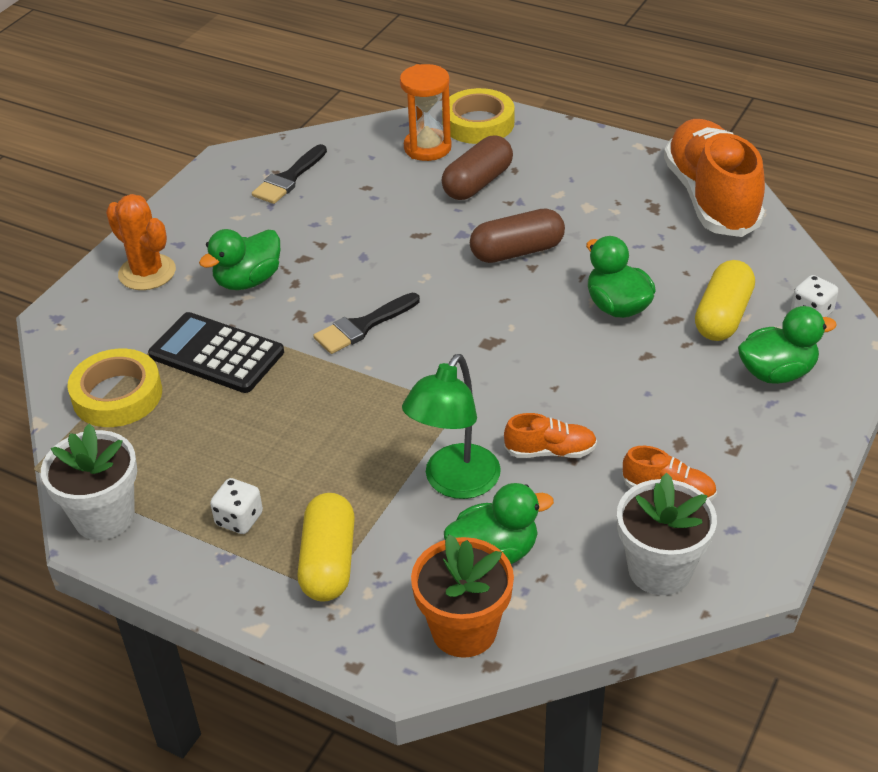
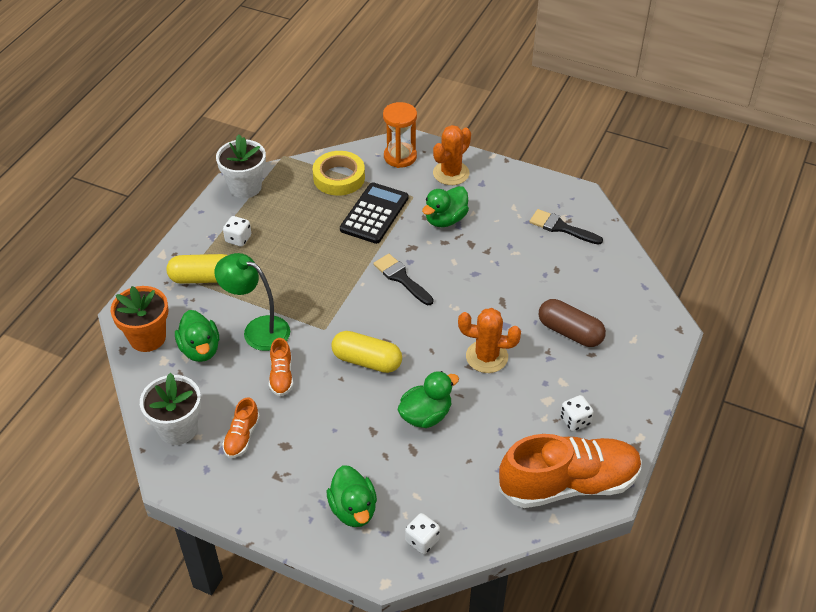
camera: 85 degrees right, 5 degrees up
(248, 280) = (445, 219): green duck -> green duck turned 90 degrees counterclockwise
(427, 148) = (613, 301): orange hourglass -> orange hourglass (400, 157)
(478, 123) = (653, 330): yellow tape -> none
(517, 251) = (486, 357): brown capsule -> orange cactus
(618, 188) = (575, 421): none -> white dice
(722, 316) = (417, 480): yellow capsule -> yellow capsule (367, 361)

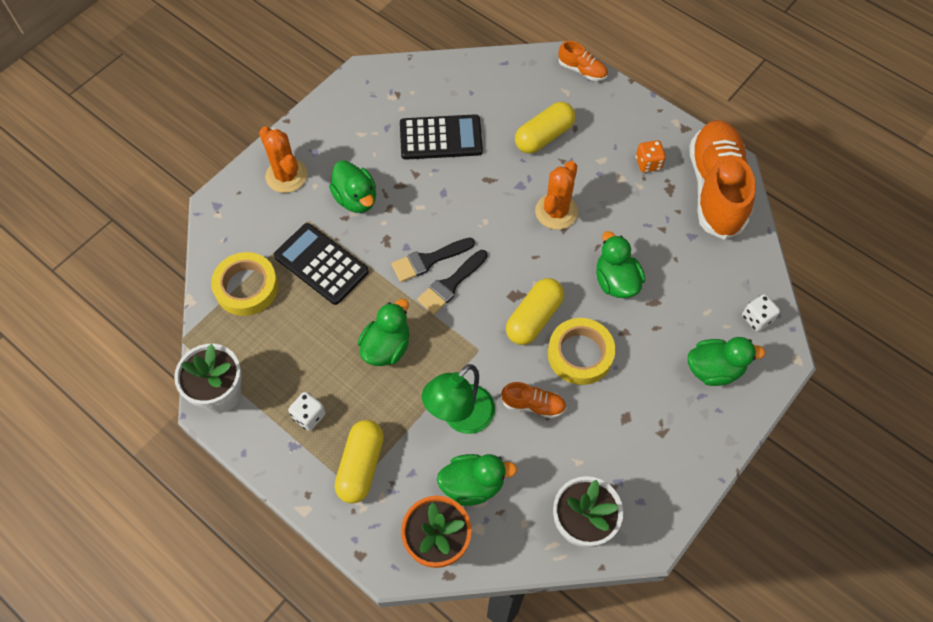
camera: 75 degrees left, 15 degrees up
(242, 436) = (606, 458): orange shoe -> orange shoe (582, 70)
(310, 270) = (386, 347): none -> green duck
(340, 401) = (580, 354): none -> yellow tape
(400, 157) = (238, 217): orange hourglass -> none
(533, 259) = (441, 138): none -> black calculator
(561, 227) = (405, 102): black brush -> black brush (450, 284)
(570, 332) = (544, 136): brown capsule -> yellow capsule
(575, 421) = (648, 163): white dice -> orange dice

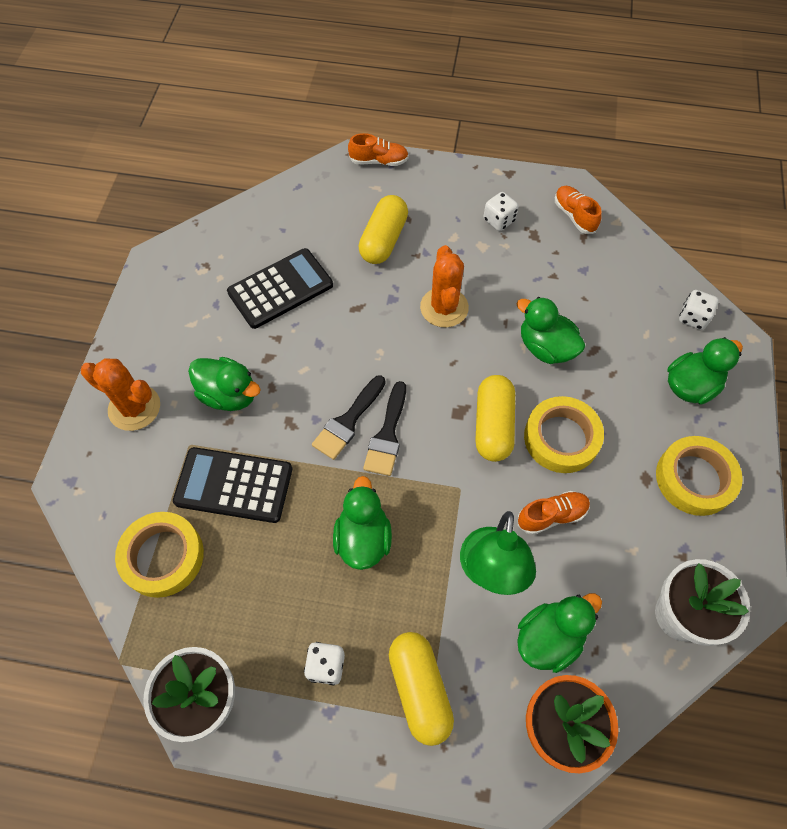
camera: 30 degrees left, 0 degrees up
(648, 163) = (499, 220): orange dice -> white dice
(664, 438) = (694, 479): none -> yellow tape
(715, 189) = (574, 216): orange shoe -> orange shoe, size x0.44

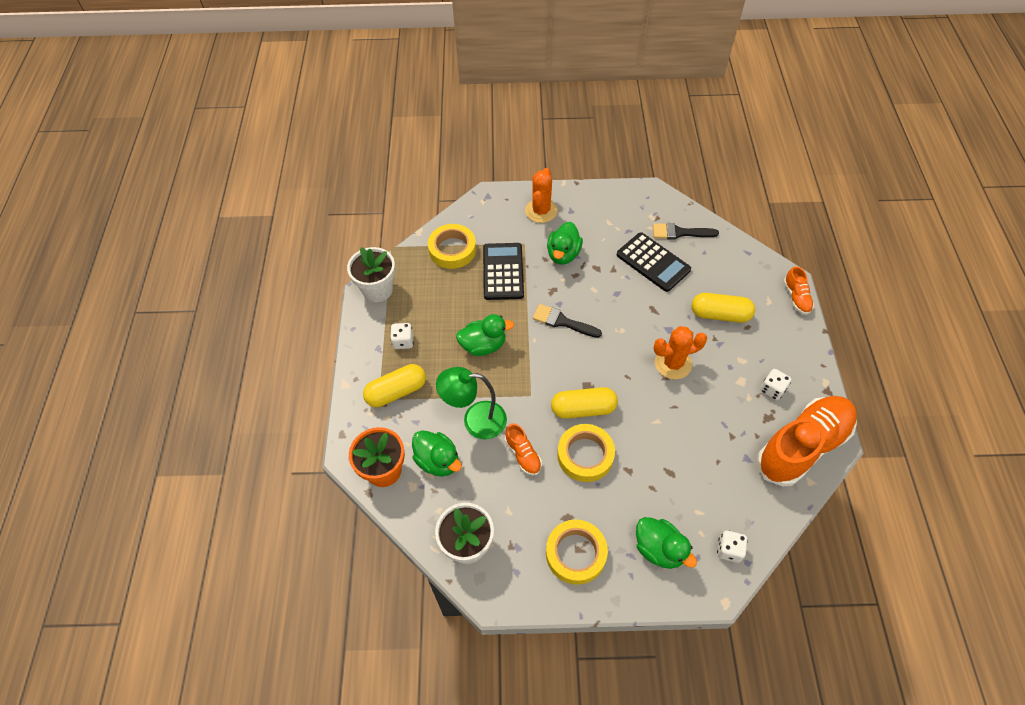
camera: 80 degrees right, 5 degrees down
(387, 434) = (558, 346): black brush -> black brush (680, 232)
(545, 347) = (660, 437): green duck -> none
(574, 216) = (802, 446): orange shoe -> orange shoe, size x2.29

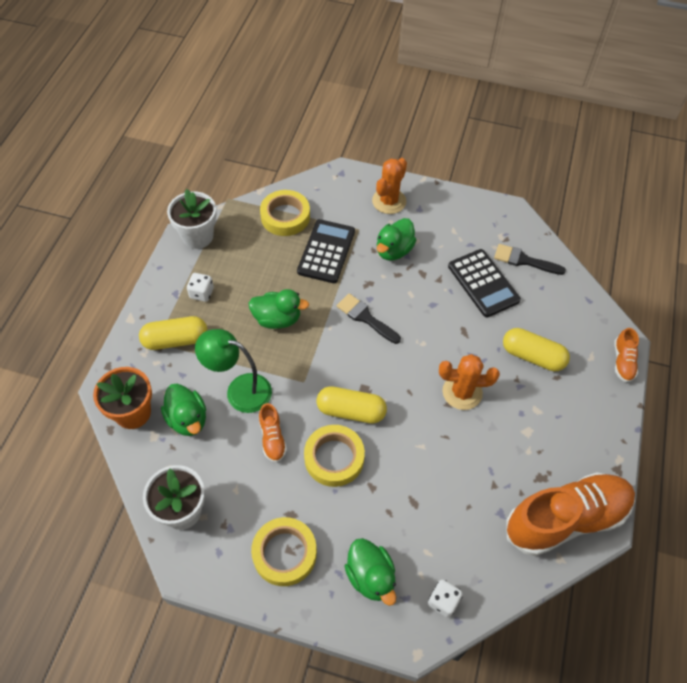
camera: 15 degrees right, 0 degrees up
(772, 389) = (557, 450): white dice -> none

